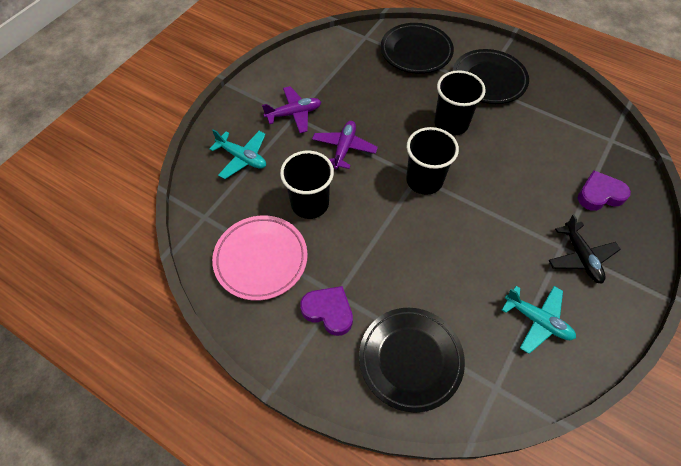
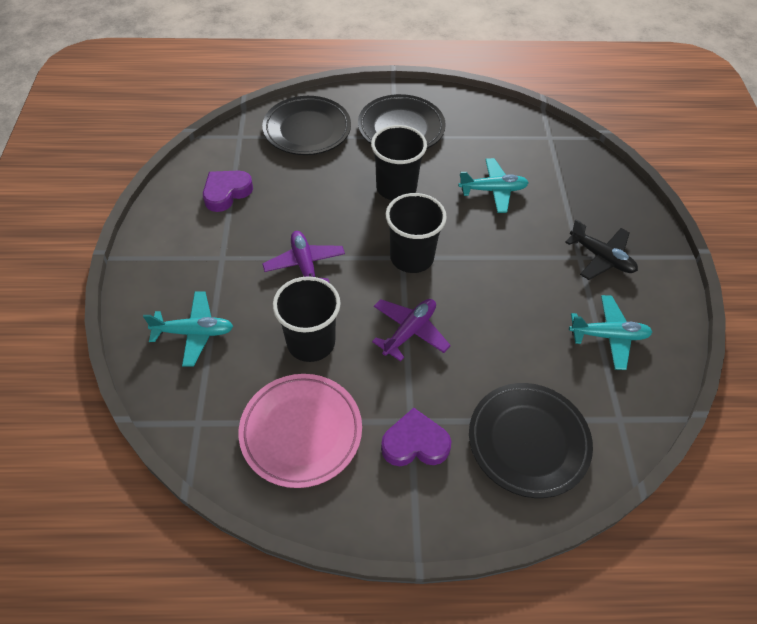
camera: 35 degrees left, 5 degrees down
(294, 114) = (220, 254): purple plane -> purple plane (409, 331)
(527, 160) = (493, 190): none -> turquoise plane
(599, 194) = (576, 192): purple heart -> purple heart (226, 193)

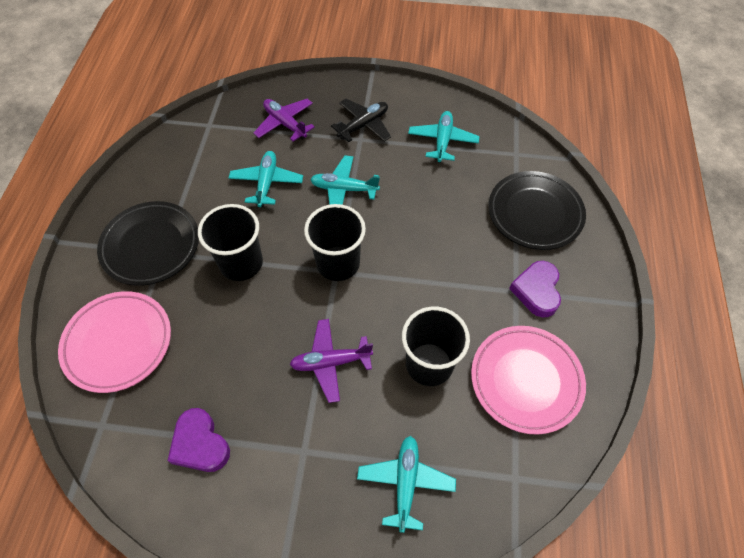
camera: 80 degrees left, 5 degrees up
(307, 130) = (118, 343): black plate -> pink plate
(409, 331) = (424, 278): purple plane -> purple plane (285, 124)
(504, 251) = (344, 189): none -> turquoise plane

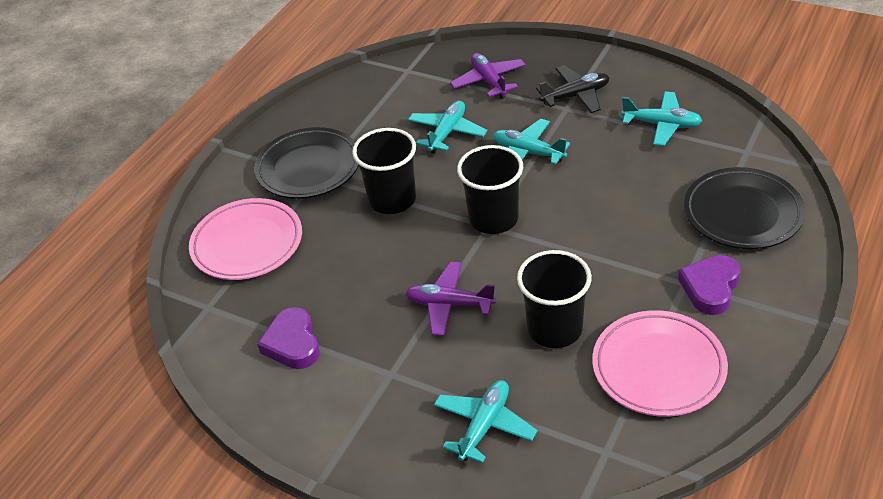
camera: 25 degrees right, 15 degrees down
(442, 141) = (662, 125): turquoise plane -> turquoise plane turned 75 degrees clockwise

